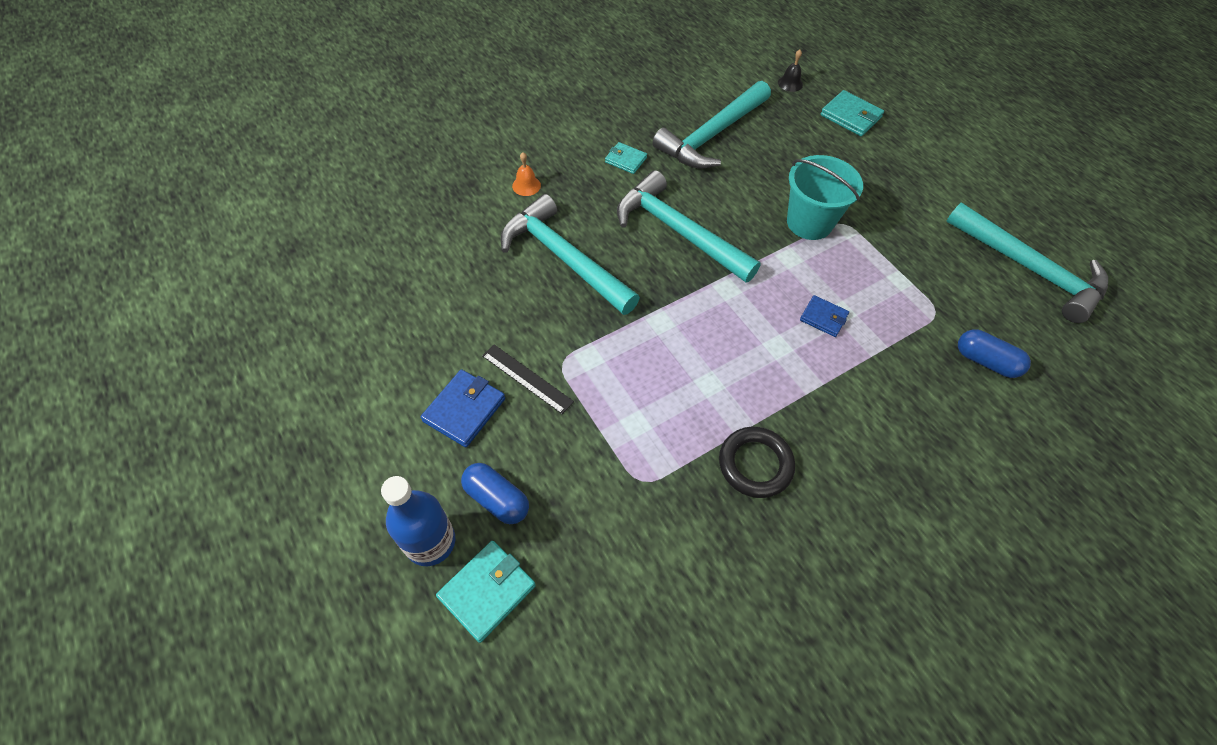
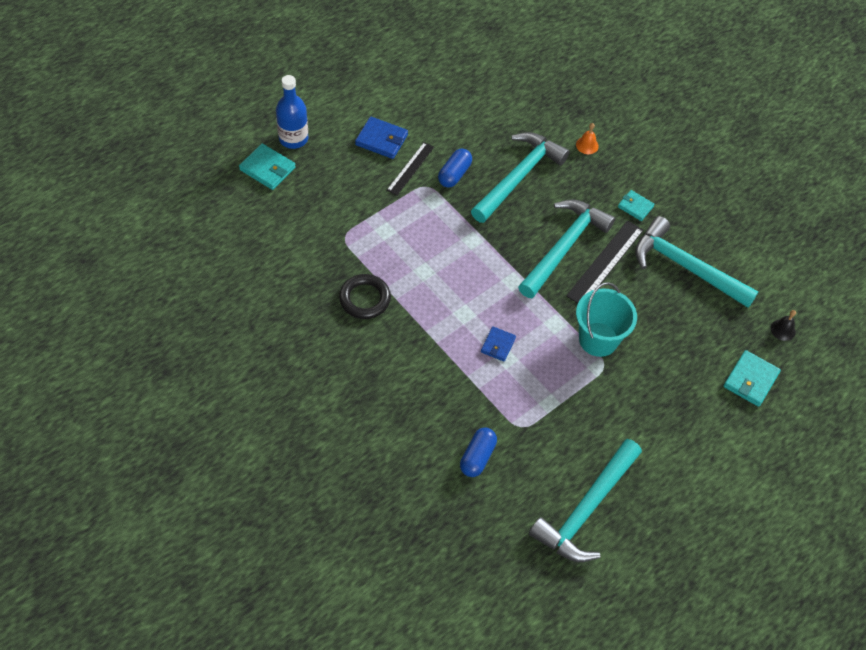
camera: 80 degrees right, 0 degrees up
(497, 499) = (323, 165): blue capsule -> blue capsule (454, 174)
(625, 160) = (635, 206): turquoise wallet -> turquoise wallet turned 75 degrees counterclockwise
(703, 199) = (605, 262): none -> black ruler

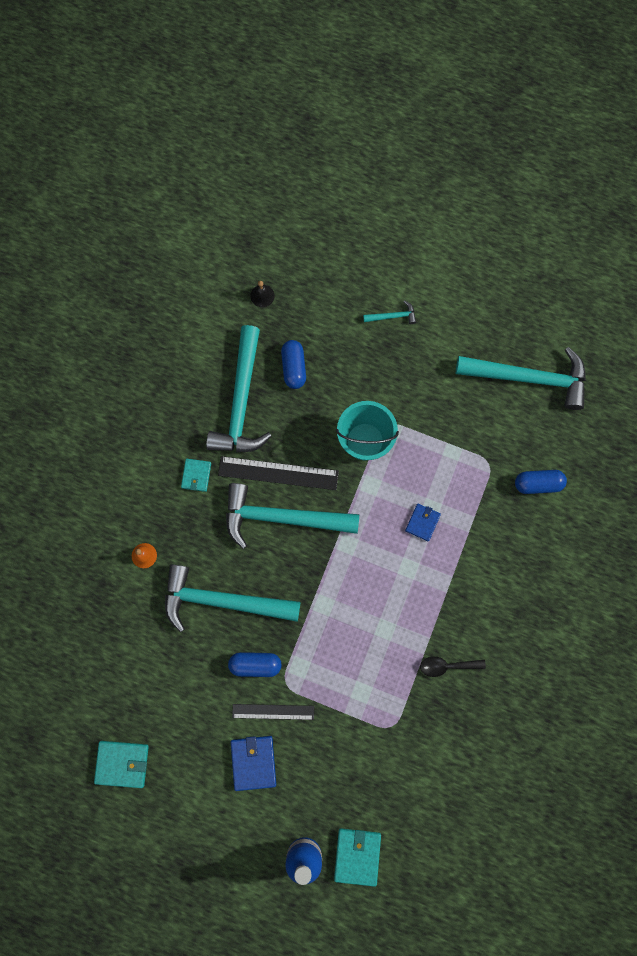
camera: 115 degrees left, 20 degrees up
(365, 299) = (447, 666): black ring -> black spoon
(498, 345) = (422, 522): blue wallet -> blue wallet turned 60 degrees counterclockwise
(698, 320) = (293, 367): none -> blue capsule
(711, 424) = (392, 316): none -> turquoise hammer
(750, 380) = (330, 302): turquoise wallet -> turquoise wallet (122, 763)

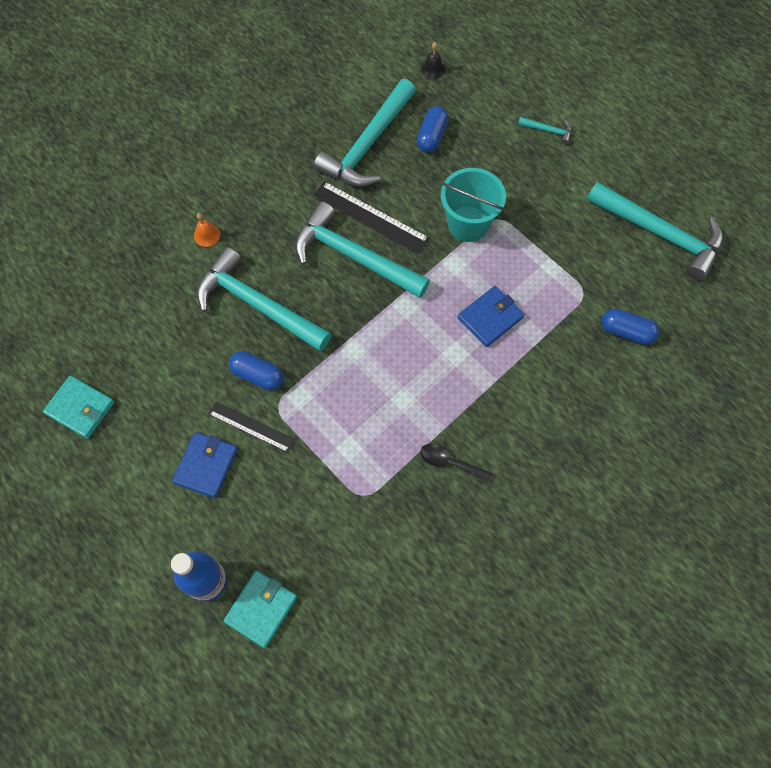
camera: 25 degrees right, 10 degrees down
(196, 475) = (292, 188): turquoise wallet -> none
(422, 522) = (490, 318): blue wallet -> blue wallet, size x1.53

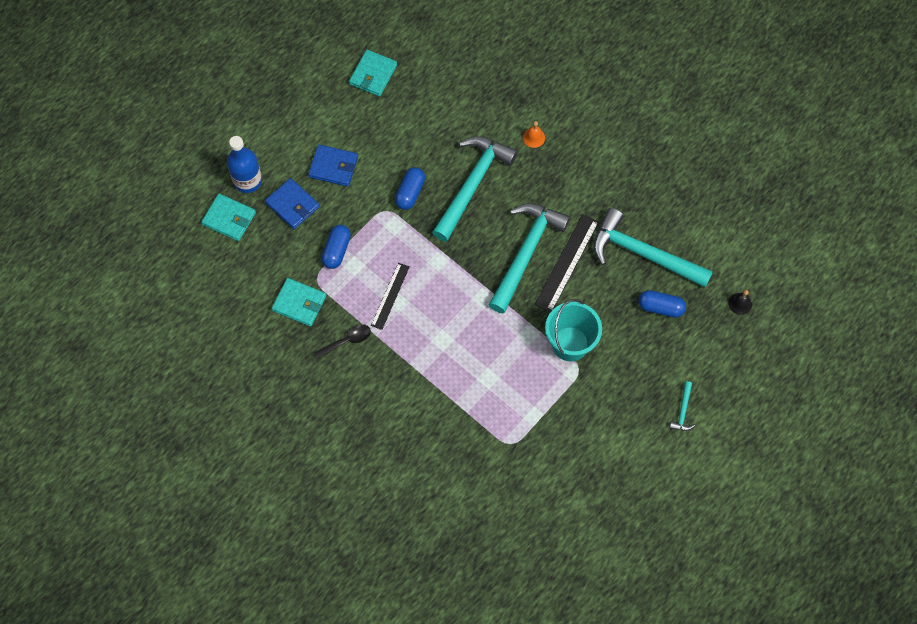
camera: 85 degrees right, 0 degrees up
(251, 426) = (367, 194): black ruler -> black ruler (390, 296)
(394, 519) = (299, 303): none -> turquoise wallet
(450, 462) = (347, 341): black spoon -> black spoon turned 45 degrees clockwise
(490, 318) = (478, 366): blue wallet -> blue wallet (292, 205)
(626, 331) = (476, 480): blue capsule -> blue capsule (337, 250)
(660, 233) = (580, 512): turquoise hammer -> none

